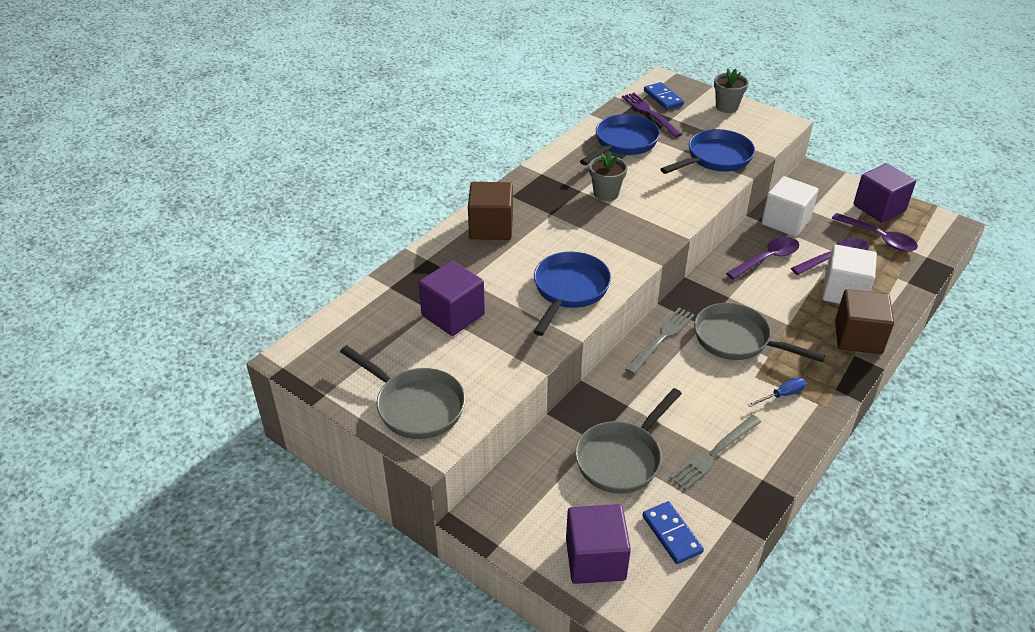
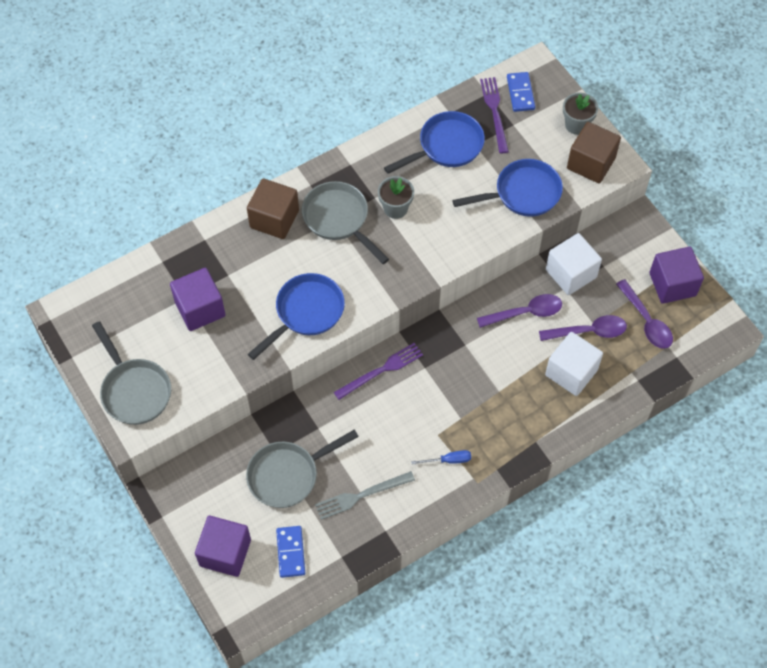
camera: 20 degrees right, 20 degrees up
(661, 338) = (381, 370): grey fork -> purple fork
(737, 340) = (444, 393): grey pan -> grey pan (339, 219)
(858, 337) = (551, 424): brown cube -> brown cube (591, 163)

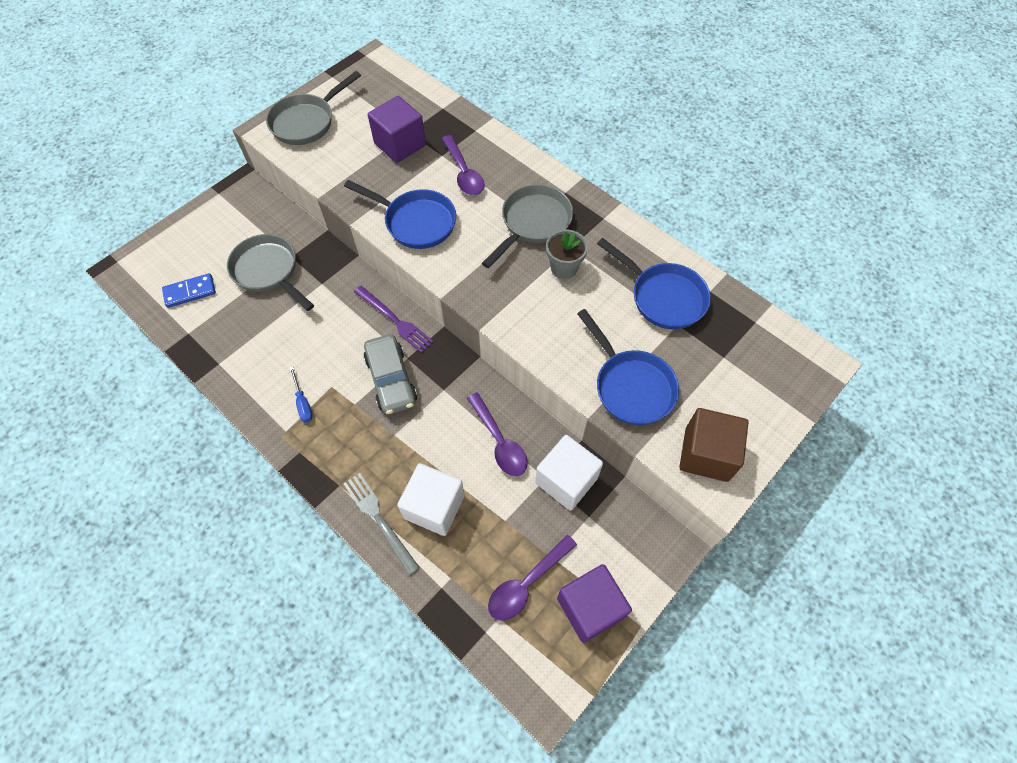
camera: 75 degrees right, 0 degrees up
(225, 553) = (187, 244): purple cube -> none
(274, 219) = (515, 174): brown cube -> none
(361, 495) = (254, 334): grey fork -> grey fork (379, 519)
(444, 384) = (391, 380): none -> grey car
(494, 112) = (732, 334): purple fork -> none
(520, 93) = (772, 355): blue domino -> none
(576, 125) = (756, 426): grey flower pot -> none
(588, 331) = (493, 516): purple spoon -> purple spoon (464, 173)

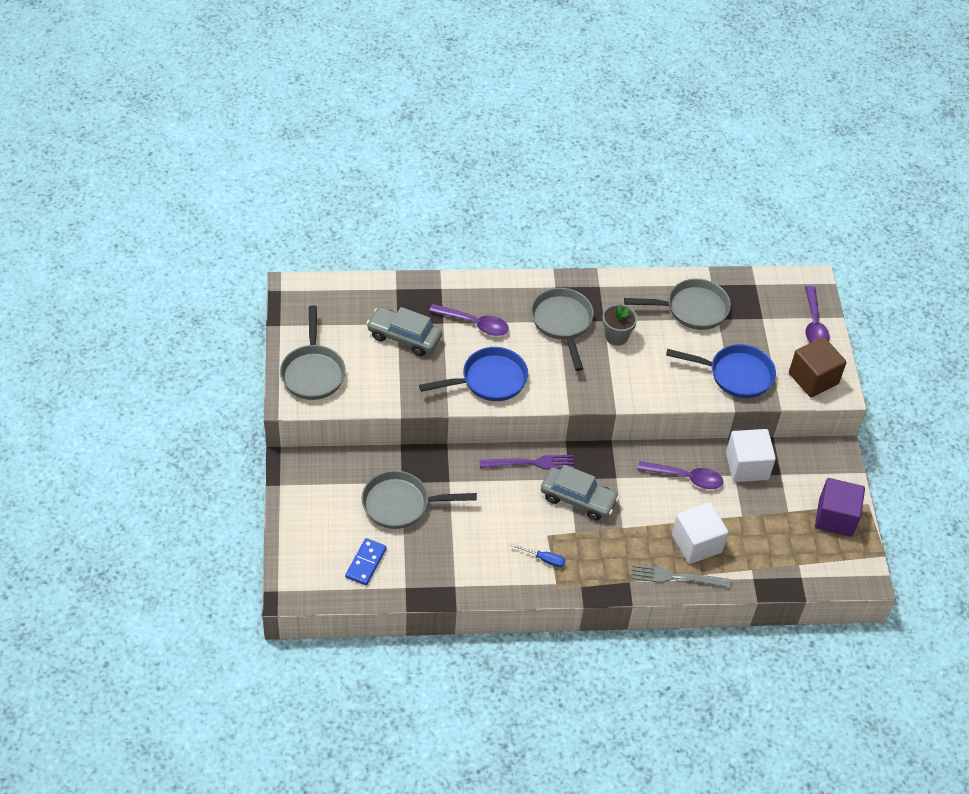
camera: 50 degrees left, 10 degrees down
(400, 144) = (404, 337): purple cube -> grey car
(527, 583) = (792, 535): purple spoon -> purple spoon (814, 324)
(663, 297) = (692, 309): blue pan -> grey pan

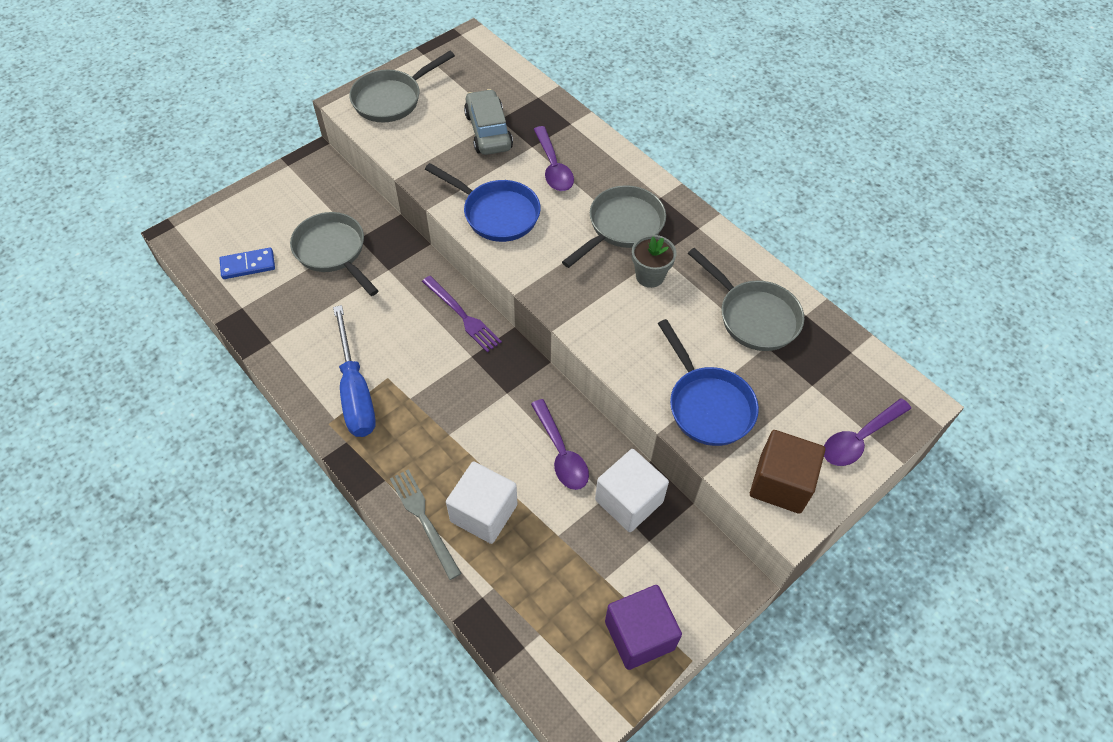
camera: 55 degrees right, 5 degrees up
(543, 559) = (355, 391): blue screwdriver -> blue screwdriver, size x2.23
(578, 499) = (452, 377): grey car -> none

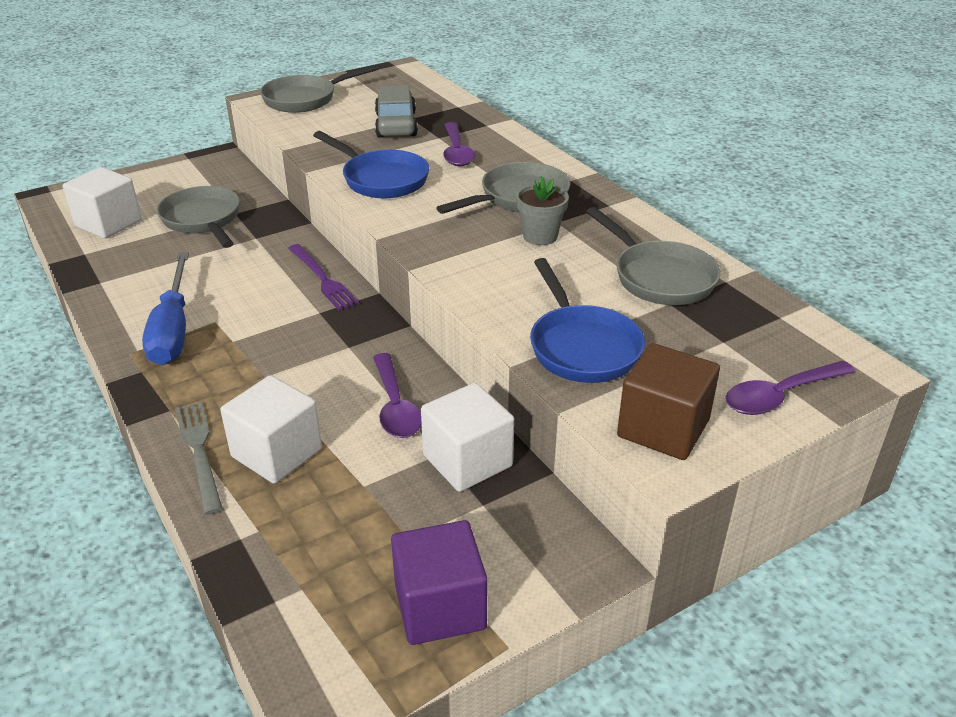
camera: 10 degrees right, 20 degrees down
(248, 265) = (108, 223): blue domino -> white cube

